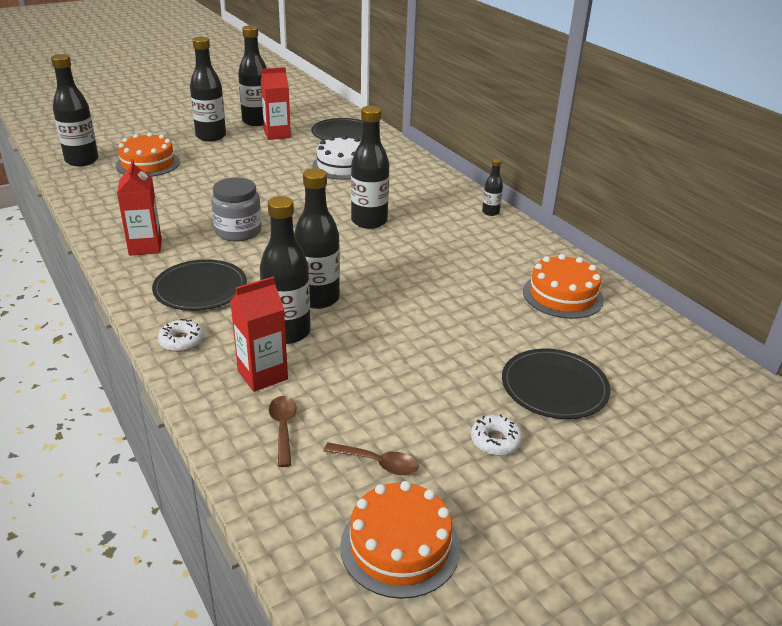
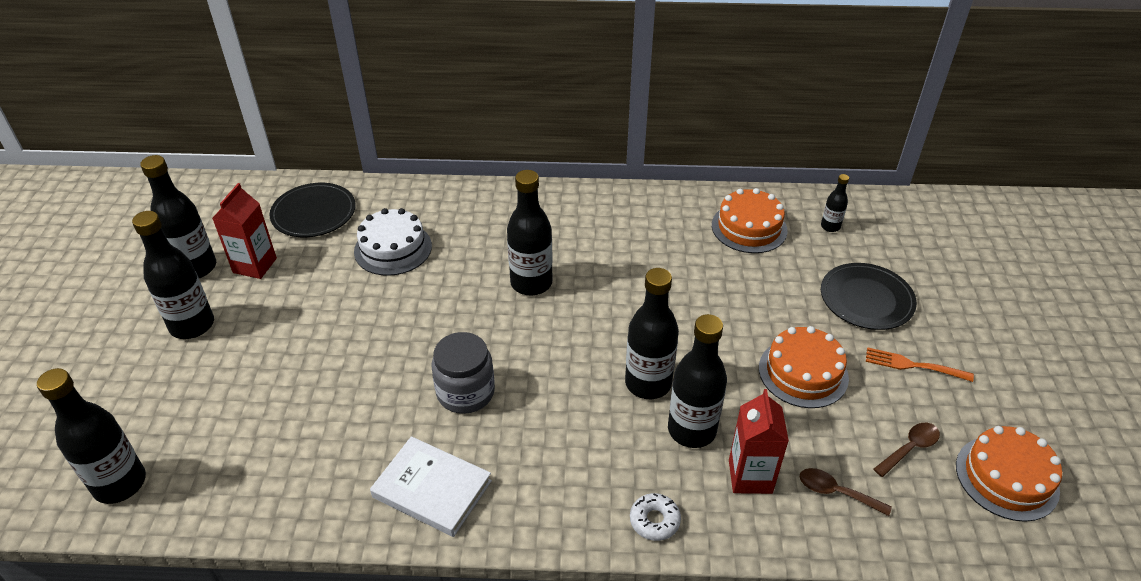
camera: 55 degrees left, 10 degrees up
(145, 247) = (432, 489): red carton -> white book
(148, 163) = (207, 414): orange cake -> orange cake (803, 372)
(200, 288) = (563, 469): black plate -> none
(490, 212) = (583, 196): black bottle -> black bottle (830, 226)
(495, 441) = (914, 365): white donut -> orange fork

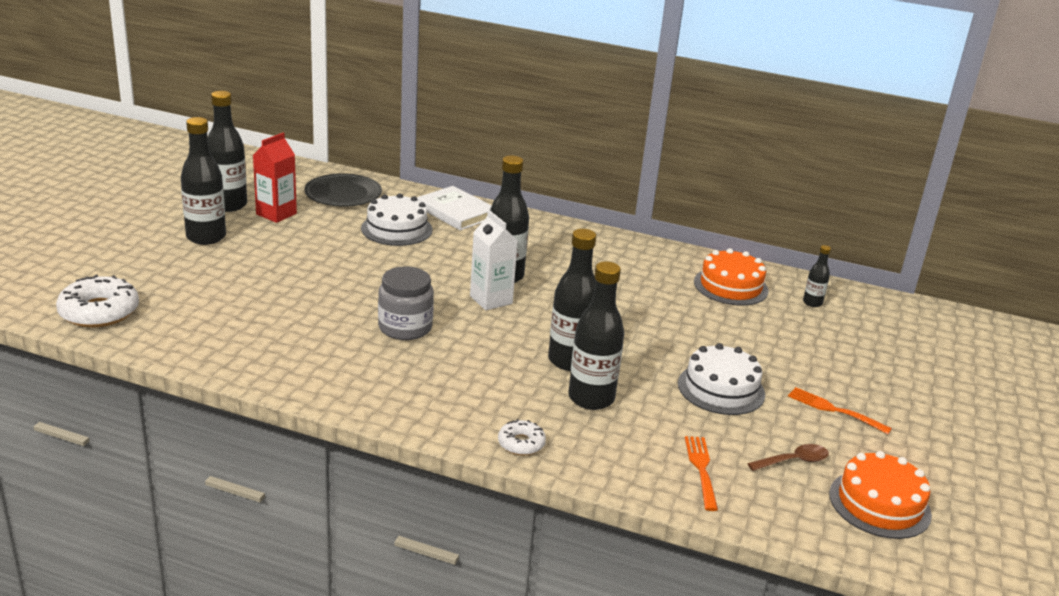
camera: 15 degrees right, 15 degrees down
(120, 483) = (99, 312): black bottle -> white donut
(432, 489) = (341, 376): white book -> white book (456, 212)
(533, 322) = (491, 300): none -> white carton
(750, 476) = (626, 439): red carton -> none
(803, 372) = (721, 389): orange cake -> white cake
(836, 492) = (701, 470): brown spoon -> orange fork
(866, 299) = (816, 357): black plate -> none

